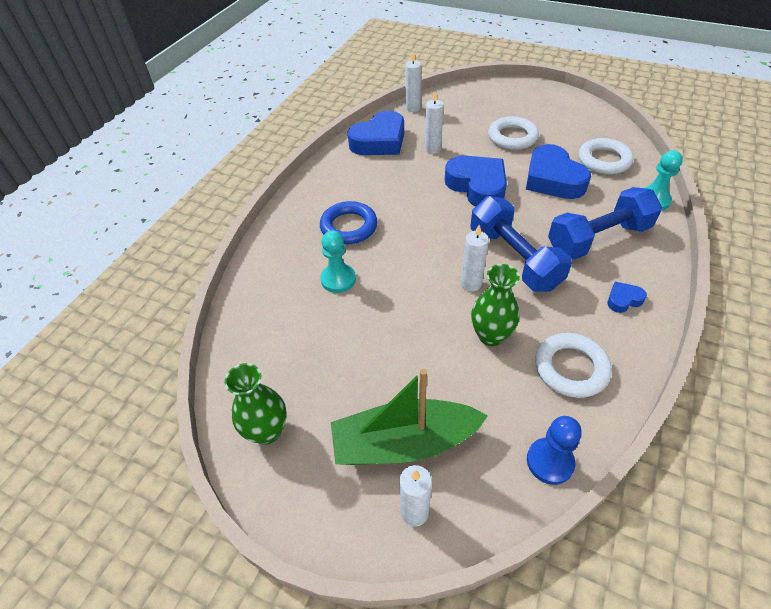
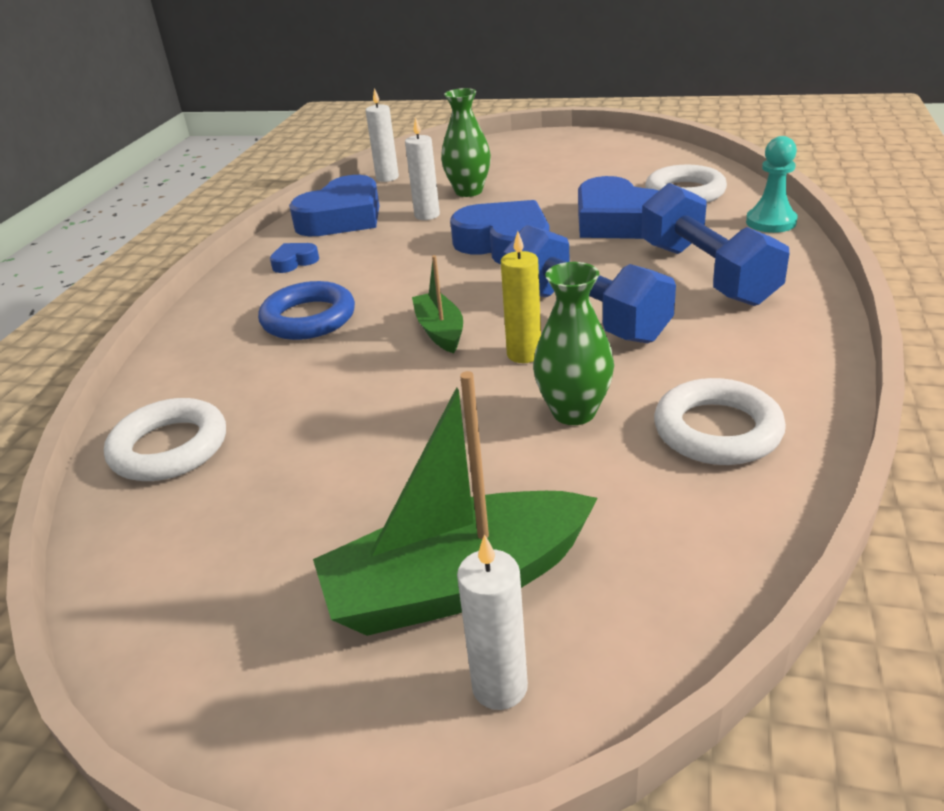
camera: 10 degrees left, 15 degrees down
(267, 431) = (193, 615): green vase -> green vase (468, 191)
(338, 279) = (300, 383): turquoise pawn -> none
(424, 254) = (440, 331): none -> green boat
(471, 284) = (524, 354): white candle -> yellow candle
(512, 137) = (544, 187): white ring -> white ring (169, 447)
(550, 462) = (724, 561): blue pawn -> none
(598, 238) = (706, 273): blue dumbbell -> blue dumbbell turned 75 degrees counterclockwise
(623, 300) = (770, 335): blue heart -> blue heart (294, 262)

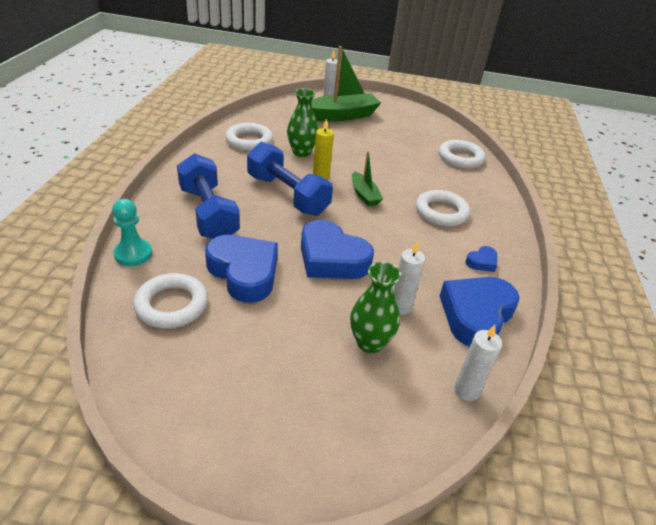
camera: 170 degrees right, 5 degrees up
(308, 318) = (441, 212): blue ring -> white ring

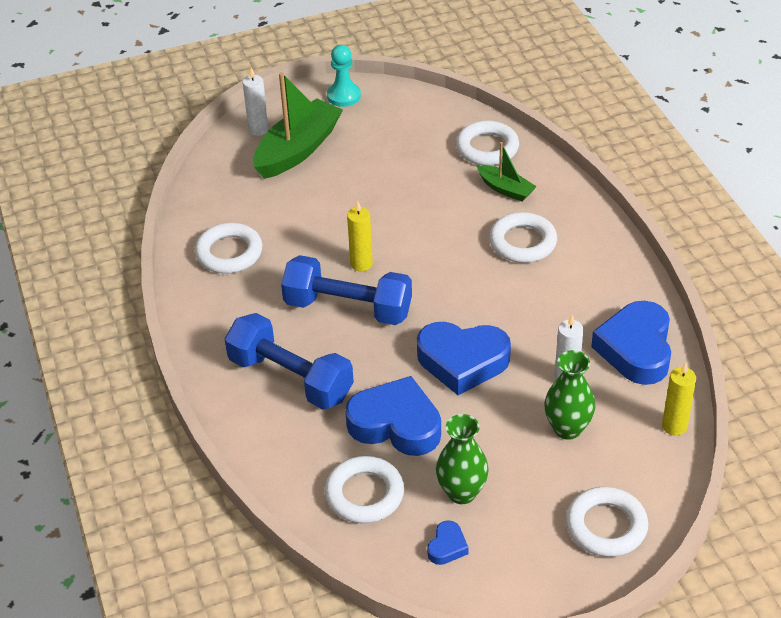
camera: 25 degrees left, 5 degrees up
(133, 254) = (269, 466): turquoise pawn -> turquoise pawn (344, 96)
(301, 152) = (306, 237): green vase -> green vase (461, 492)
(333, 442) = (606, 526): none -> white ring
(364, 195) = (427, 262): green boat -> green boat (505, 189)
(466, 390) = (674, 426): white candle -> yellow candle
(482, 262) = (603, 285): blue heart -> blue heart (447, 546)

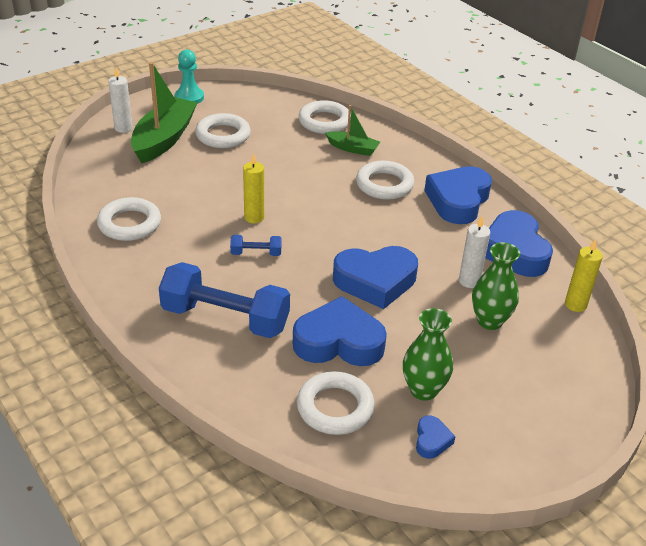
camera: 20 degrees left, 5 degrees down
(348, 308) = (256, 253): blue dumbbell -> blue dumbbell, size x0.44
(599, 275) = (458, 200): none -> blue heart
(606, 526) = (562, 396): white ring -> white ring (223, 135)

